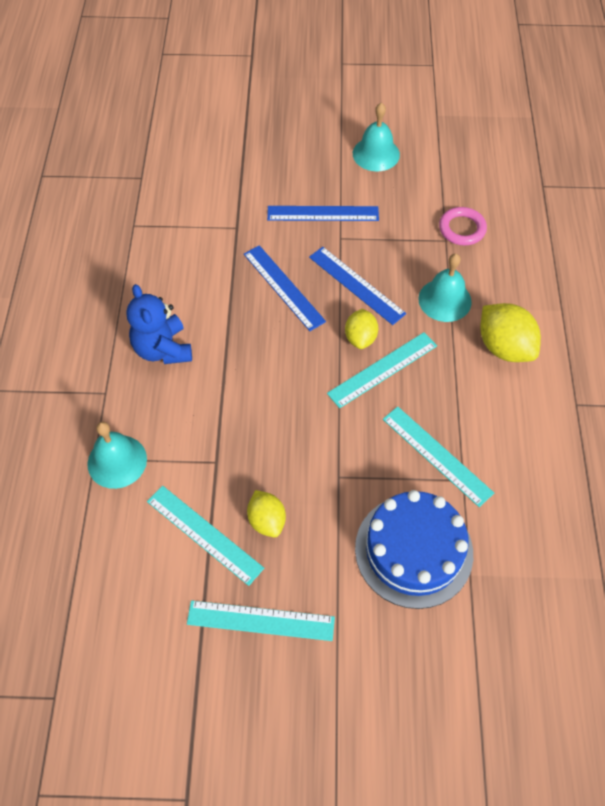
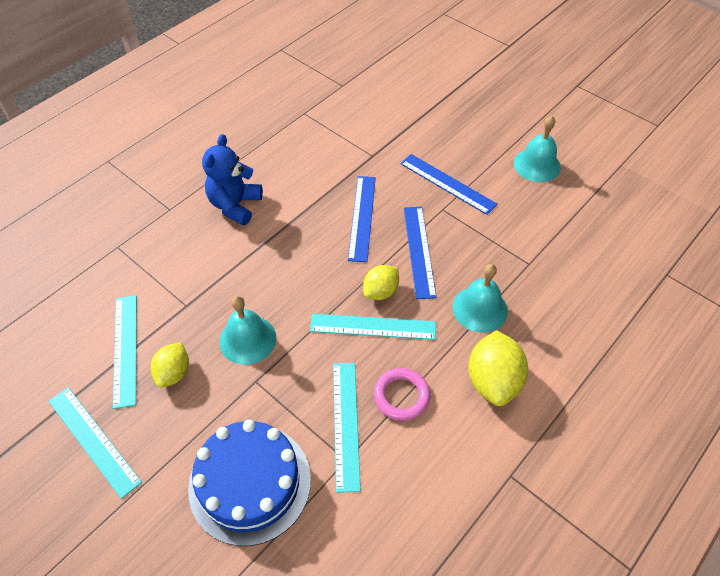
camera: 40 degrees right, 5 degrees down
(117, 461) = (128, 258): turquoise bell -> turquoise bell (248, 339)
(462, 229) = (553, 263): pink ring -> pink ring (401, 396)

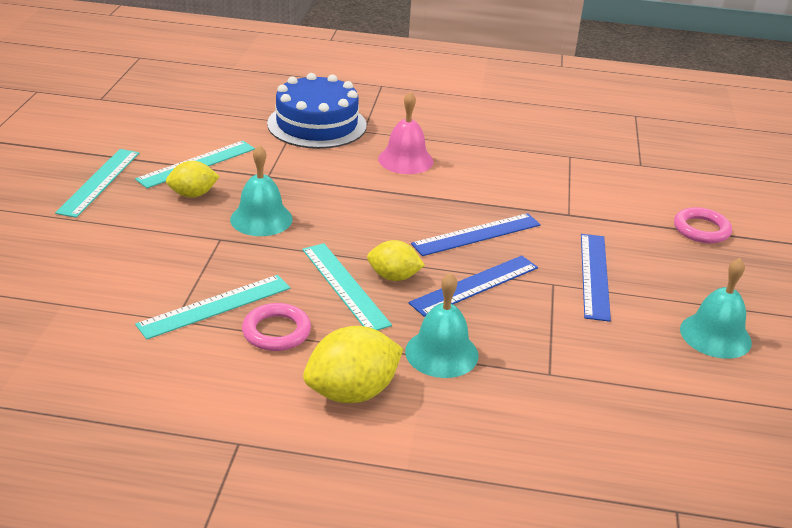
camera: 55 degrees right, 20 degrees down
(235, 205) = (405, 160): blue teddy bear -> pink bell
(250, 483) = (112, 272): blue cake -> blue cake (317, 124)
(434, 104) = (701, 229): none -> pink ring

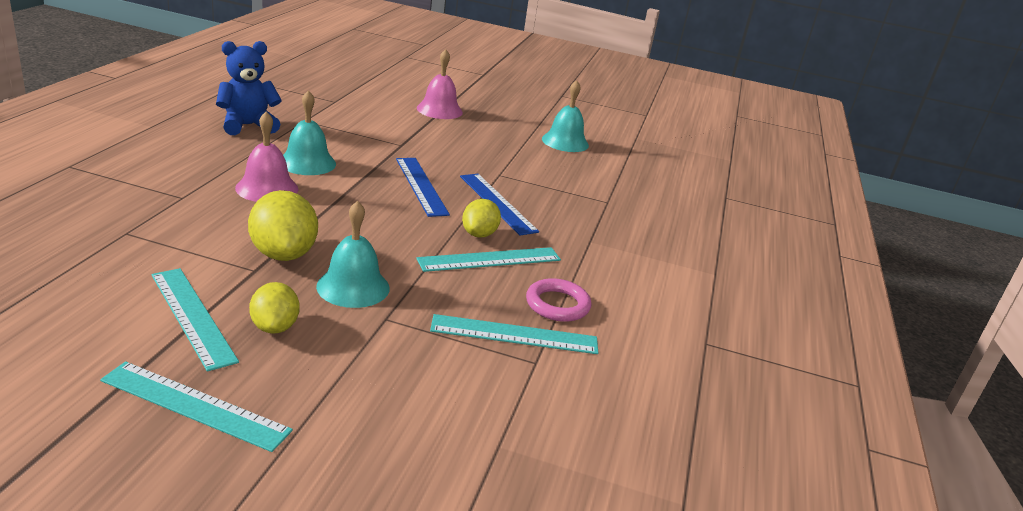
camera: 85 degrees left, 5 degrees down
(215, 306) = (514, 334): turquoise ruler -> turquoise ruler turned 60 degrees counterclockwise
(317, 124) = (143, 220): blue cake -> none
(352, 392) = (637, 281): yellow lemon -> yellow lemon (283, 254)
(441, 353) = (586, 235): turquoise bell -> turquoise bell (307, 163)
(525, 133) = (248, 126): none -> blue teddy bear
(594, 275) = (491, 158): blue ruler -> none
(701, 229) = (439, 110): pink ring -> pink bell

